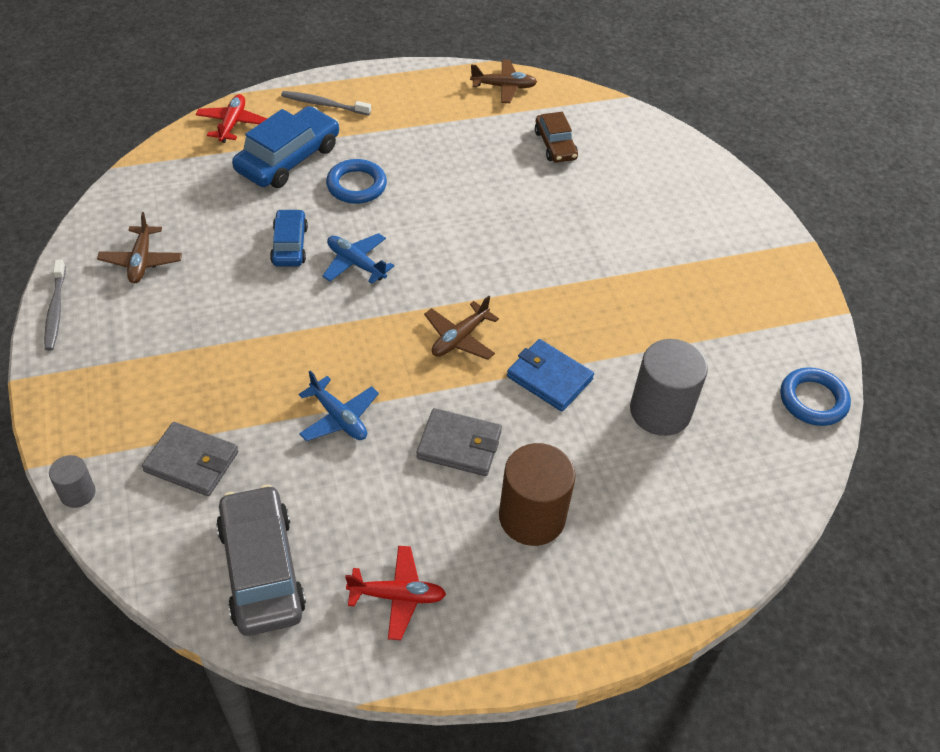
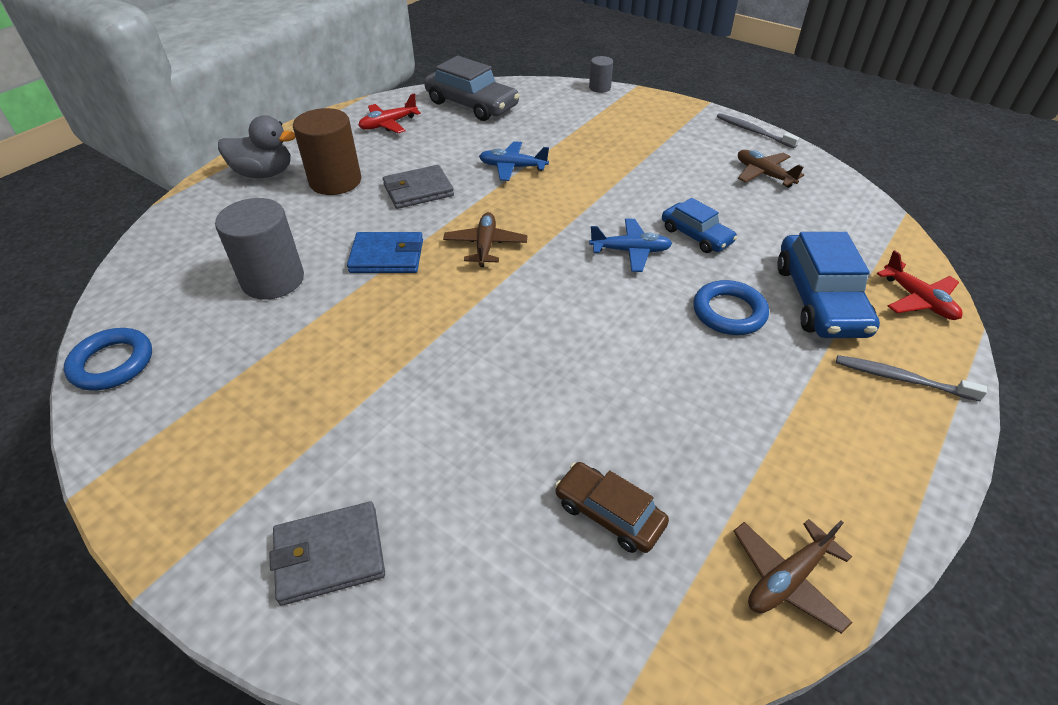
camera: 145 degrees right, 5 degrees down
(191, 461) = (566, 118): grey wallet -> grey wallet (330, 555)
(323, 104) = (901, 379): grey toothbrush -> grey toothbrush turned 135 degrees counterclockwise
(602, 587) = (264, 173): none -> grey duck

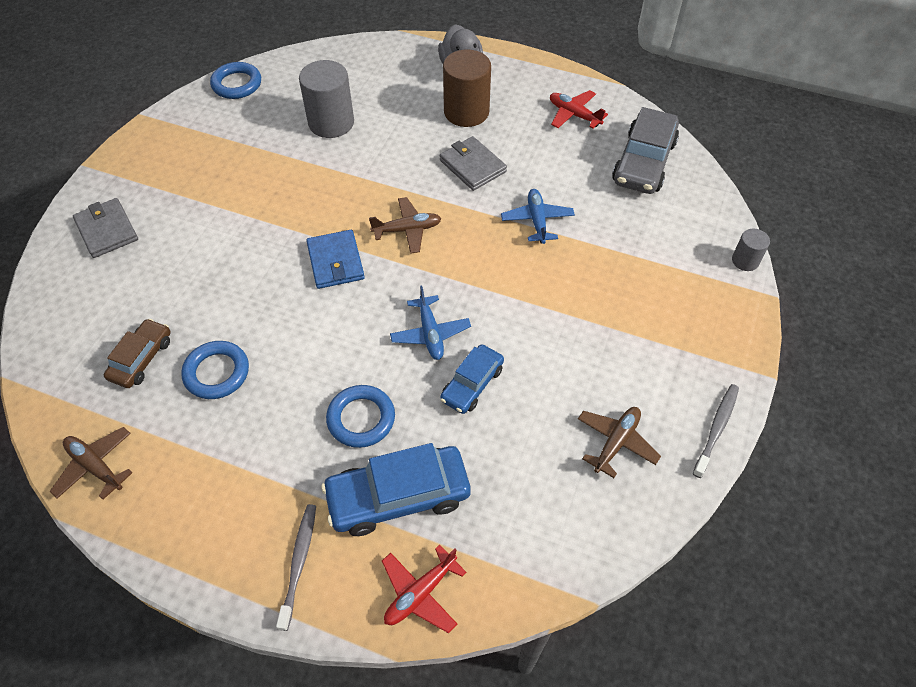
camera: 75 degrees right, 10 degrees up
(387, 256) = (375, 174): blue wallet -> blue wallet (335, 262)
(649, 429) = (217, 373): none -> blue ring

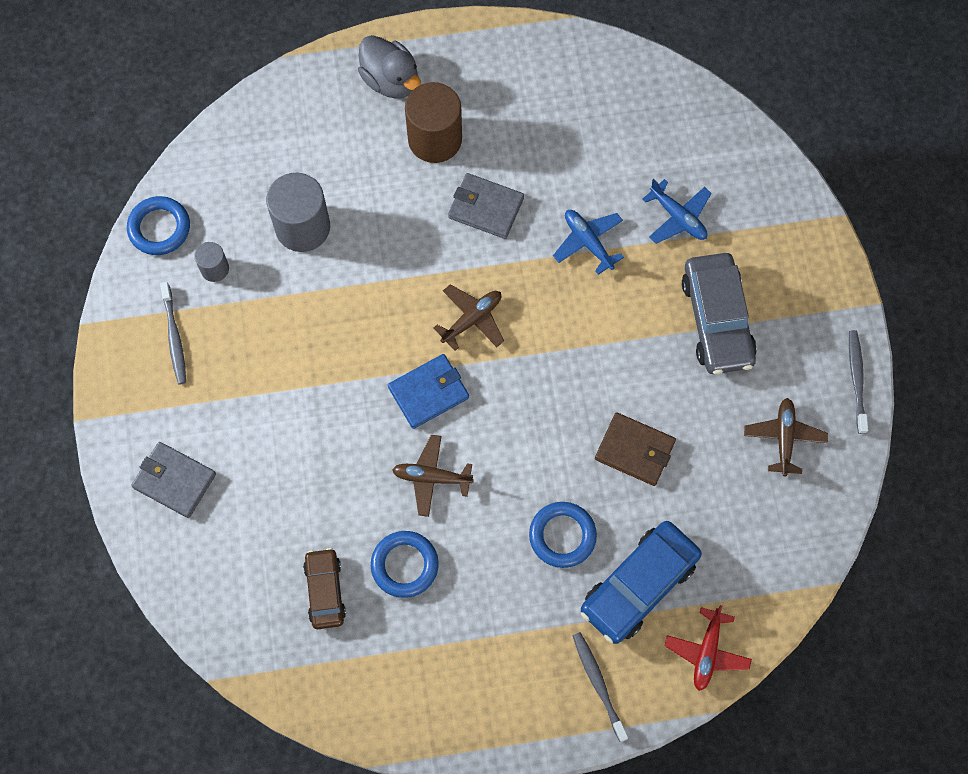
camera: 30 degrees left, 15 degrees up
(96, 466) = (369, 707): brown plane -> brown plane (432, 477)
(189, 147) = (174, 338): none -> grey toothbrush
(335, 262) = (428, 392): blue wallet -> blue wallet turned 75 degrees counterclockwise
(430, 333) = (567, 420): blue plane -> blue plane (678, 217)
(472, 384) = (635, 450): blue car -> brown wallet
(574, 115) = (547, 86): red plane -> none
(643, 162) = (649, 115): grey car -> grey car (717, 320)
(745, 261) = (800, 188): grey cylinder -> grey cylinder (215, 269)

